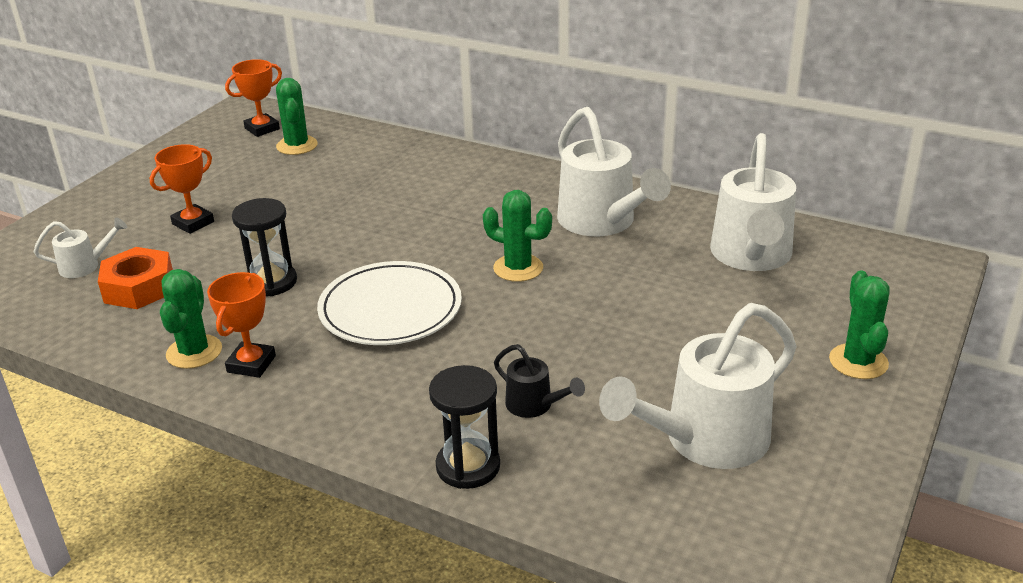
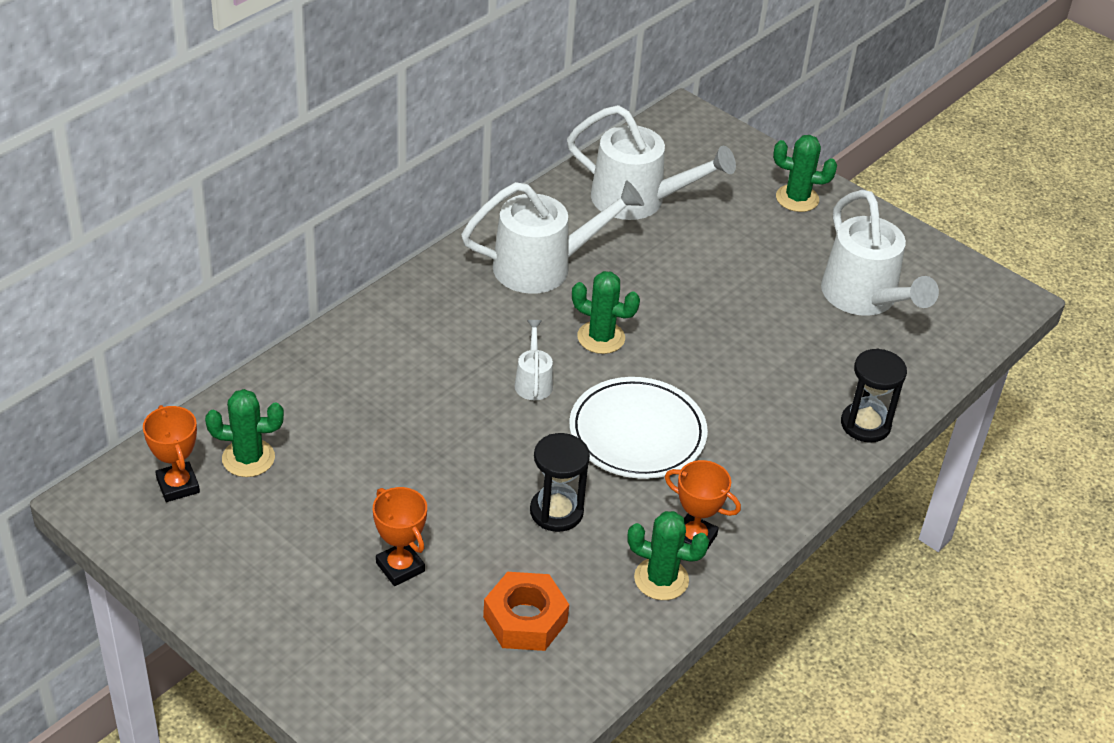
camera: 80 degrees left, 10 degrees up
(86, 266) = (458, 667): white watering can -> white watering can (533, 381)
(518, 268) = (601, 337): green cactus -> green cactus turned 75 degrees clockwise
(535, 406) = (803, 373): black watering can -> none

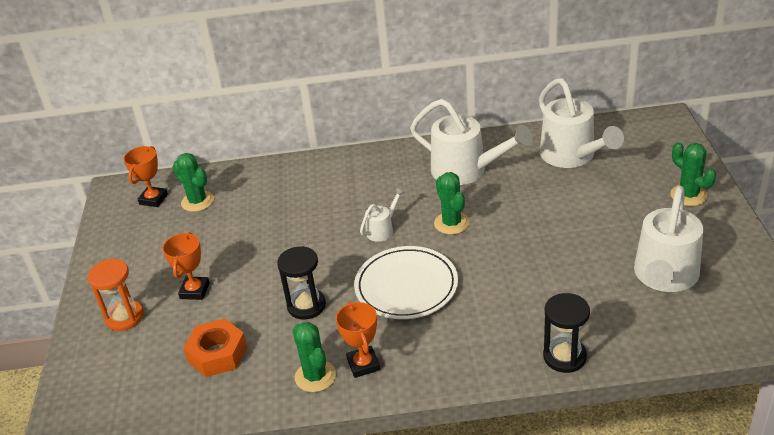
camera: 50 degrees right, 5 degrees down
(352, 646) = (124, 317): none -> orange hourglass

